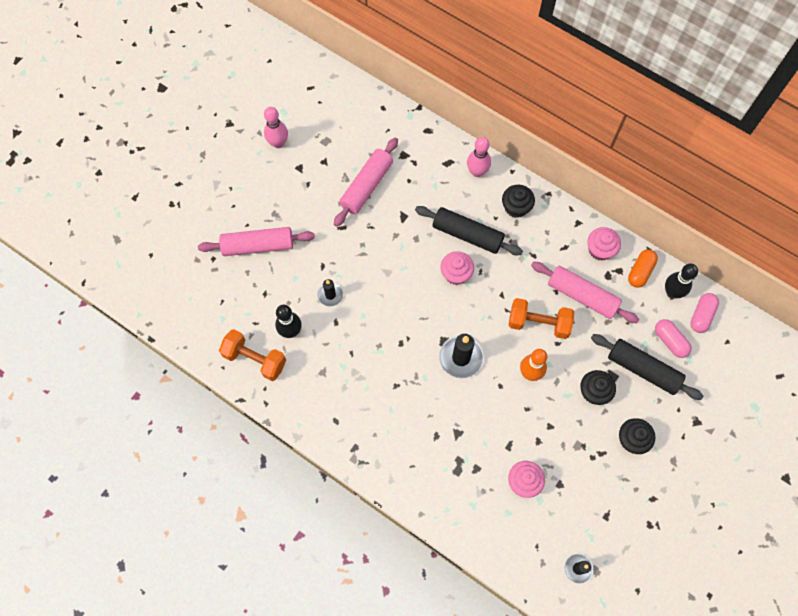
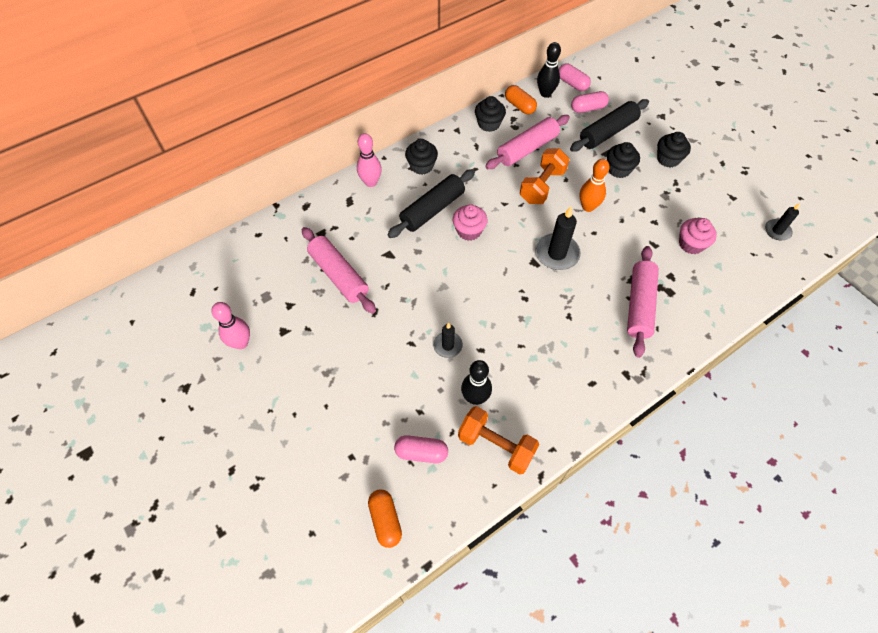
camera: 70 degrees left, 10 degrees down
(174, 300) = (385, 520): none -> orange capsule
(232, 306) = (421, 452): none -> pink capsule
(255, 359) = (496, 445): orange dumbbell -> orange dumbbell turned 75 degrees clockwise
(258, 246) = (358, 401): pink rolling pin -> pink rolling pin (639, 305)
(600, 250) = (489, 124): pink cupcake -> black cupcake

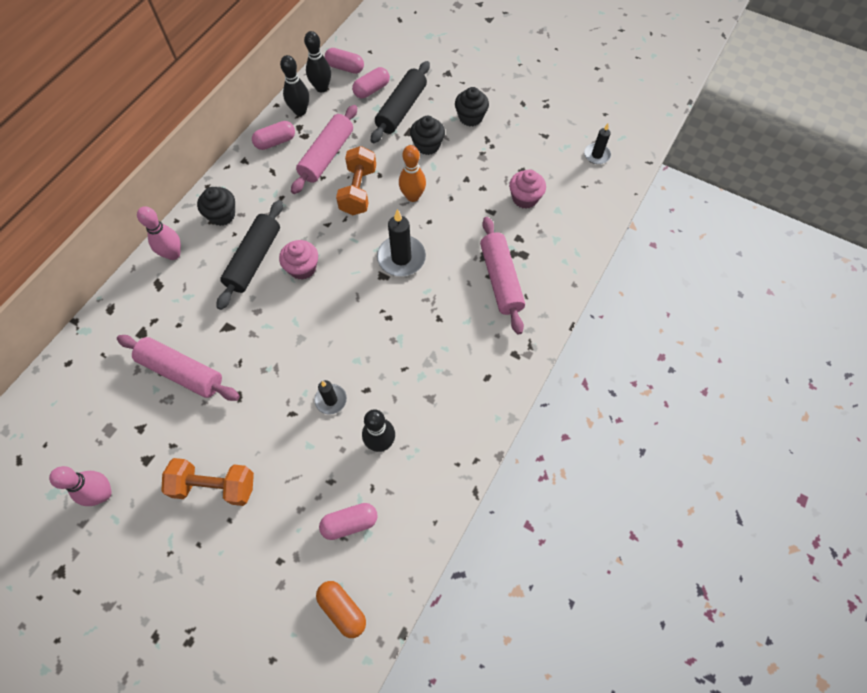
camera: 25 degrees left, 5 degrees up
(489, 124) = (275, 142): black cupcake -> pink capsule
(496, 445) = (421, 481): orange dumbbell -> orange dumbbell (215, 486)
(519, 106) = (300, 111): orange capsule -> black bowling pin

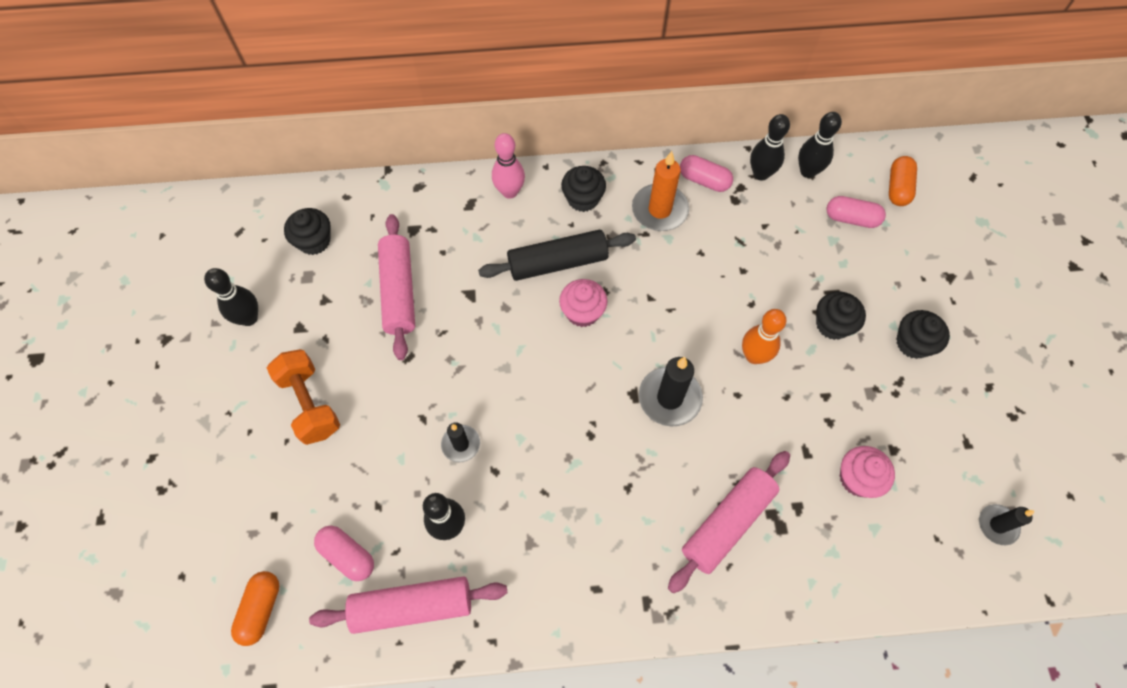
camera: 55 degrees right, 0 degrees up
(83, 407) = (314, 241): none -> black cupcake
(103, 493) = (249, 318): pink bowling pin -> black bowling pin
(272, 179) = (659, 210): none -> orange candle
(327, 156) = (730, 238): pink rolling pin -> pink rolling pin (412, 606)
(345, 68) = (854, 173): pink capsule -> none
(358, 191) = (714, 298): orange dumbbell -> none
(373, 55) = (898, 188): none -> orange capsule
(401, 109) = (854, 265): black rolling pin -> none

